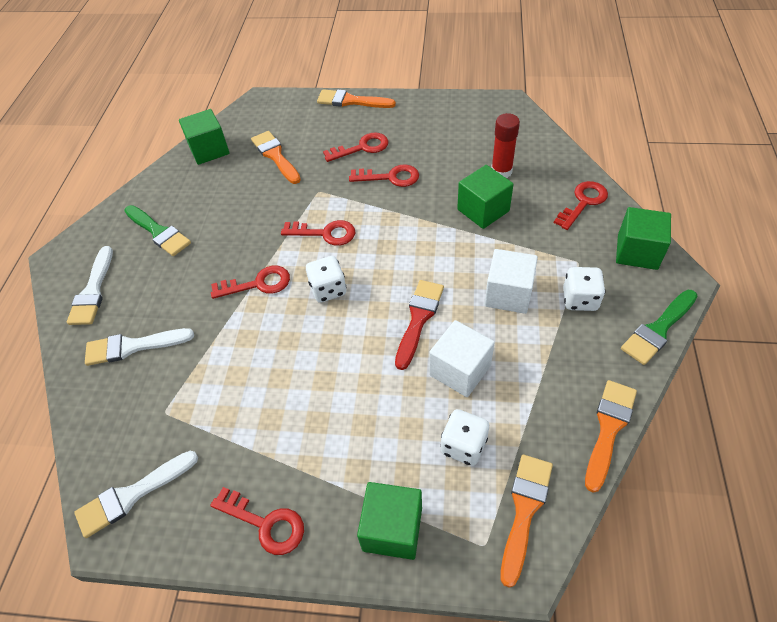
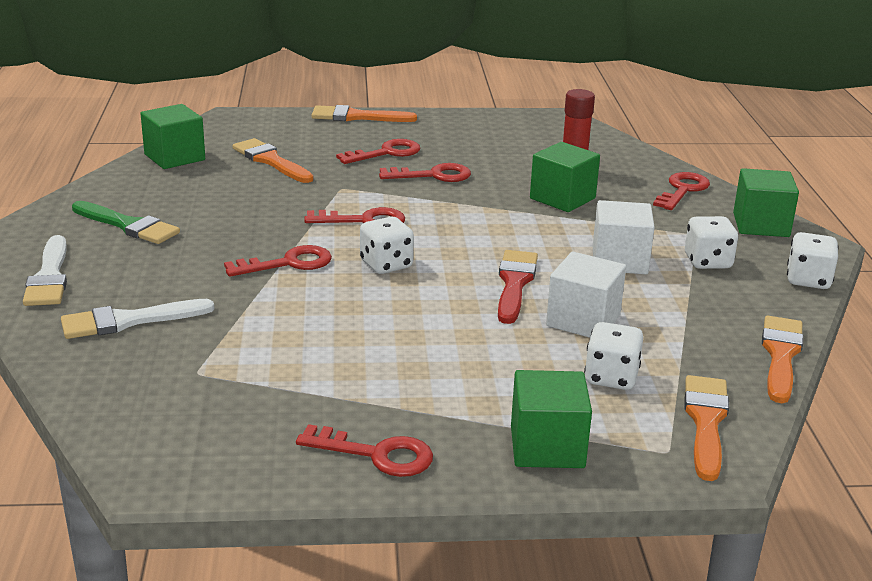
camera: 15 degrees left, 25 degrees down
(132, 495) = (178, 444): white brush -> none
(658, 329) = (808, 280): green brush -> white dice

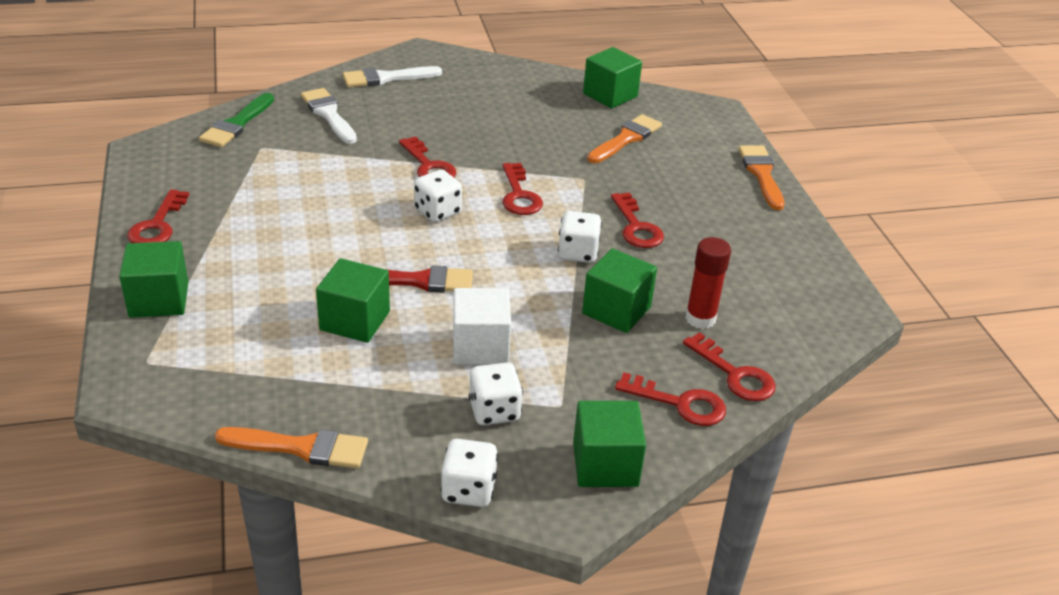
camera: 80 degrees right, 10 degrees up
(128, 225) = (474, 94): green brush -> green brush (237, 124)
(386, 153) = (677, 197): red key -> red key (735, 374)
(583, 320) = (355, 320): white cube -> green cube
(611, 377) = (258, 335): white dice -> white dice (578, 253)
(706, 422) = (187, 387): orange brush -> none

